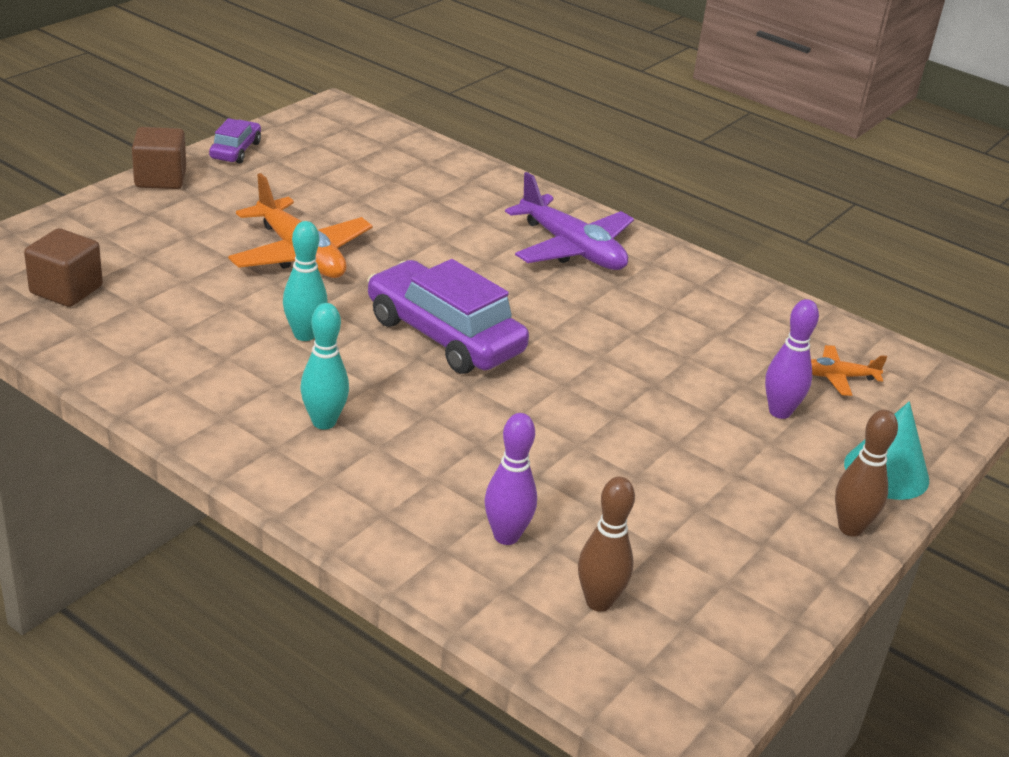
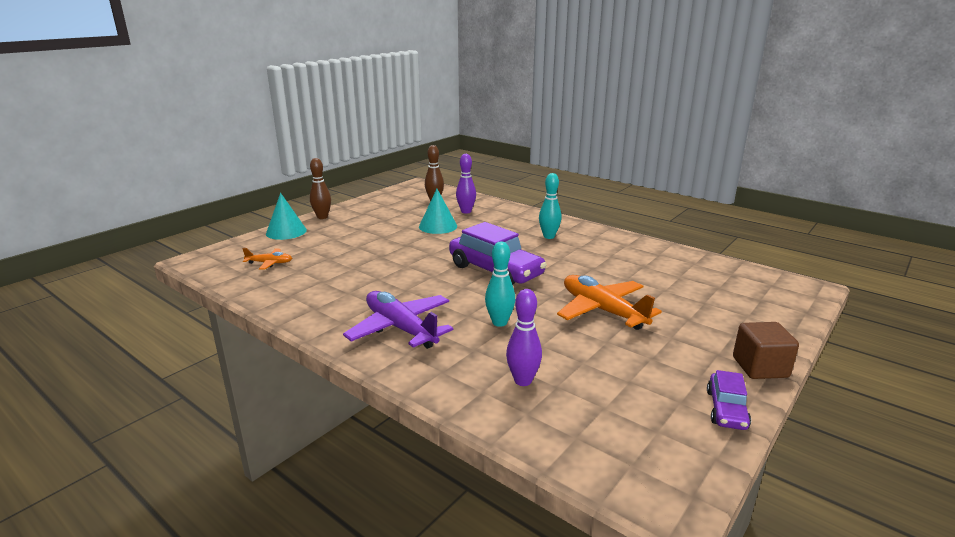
camera: 175 degrees left, 10 degrees down
(66, 290) = (727, 281): brown cube -> none
(304, 335) = (575, 267): turquoise bowling pin -> turquoise bowling pin (499, 322)
(566, 474) = (438, 226): none -> turquoise cone
(780, 412) = (319, 248): purple bowling pin -> purple bowling pin (523, 381)

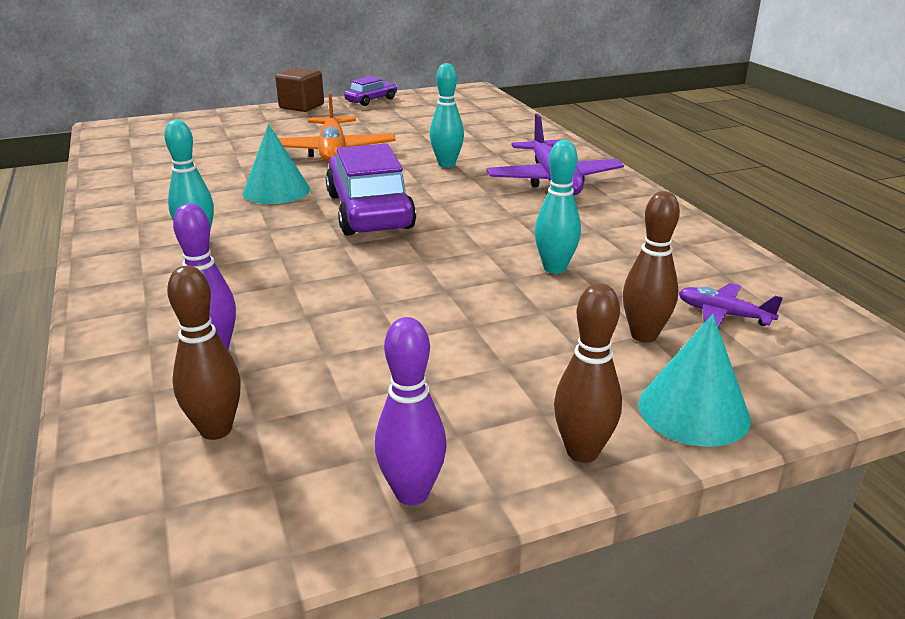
camera: 150 degrees left, 5 degrees up
(269, 263) = (723, 314): orange plane -> purple plane
(307, 248) = (644, 335): none -> brown bowling pin
(361, 265) = (554, 268): none -> turquoise bowling pin
(438, 226) = (335, 321): turquoise cone -> turquoise cone (276, 191)
(523, 381) = (481, 132): purple bowling pin -> purple bowling pin (412, 493)

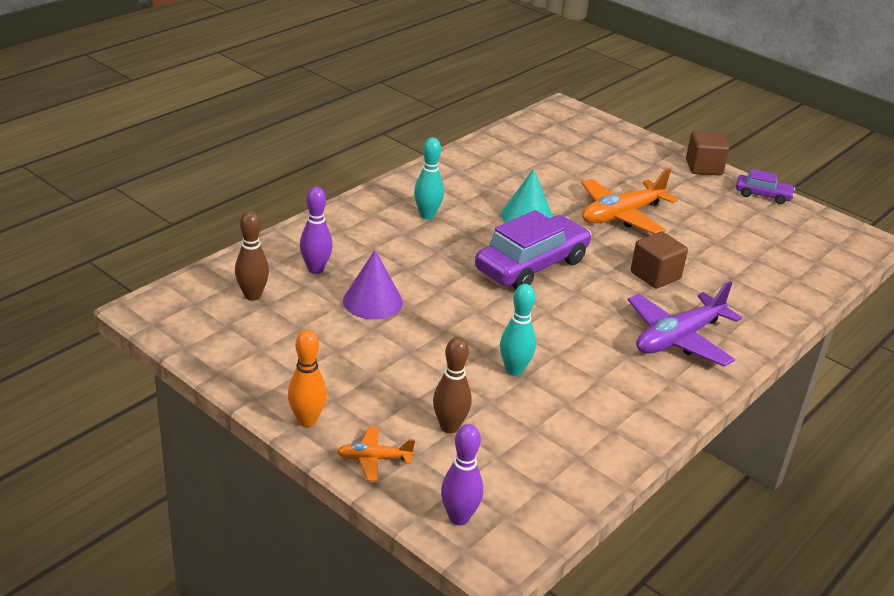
camera: 60 degrees right, 5 degrees up
(340, 324) = (372, 301): none -> purple cone
(412, 493) = (242, 370): purple bowling pin -> purple bowling pin (459, 517)
(447, 164) = (655, 276): turquoise bowling pin -> brown cube
(582, 452) = (307, 420): brown bowling pin -> orange bowling pin
(693, 410) = (374, 459): turquoise cone -> orange plane
(723, 314) = (508, 462): purple plane -> none

